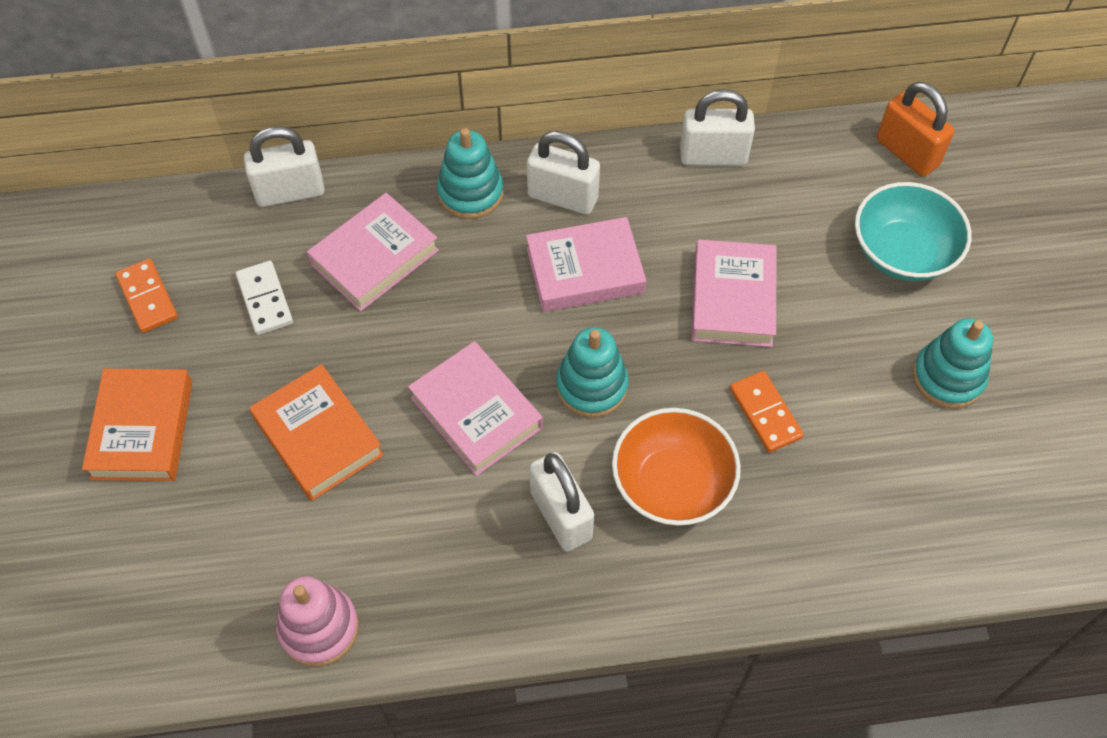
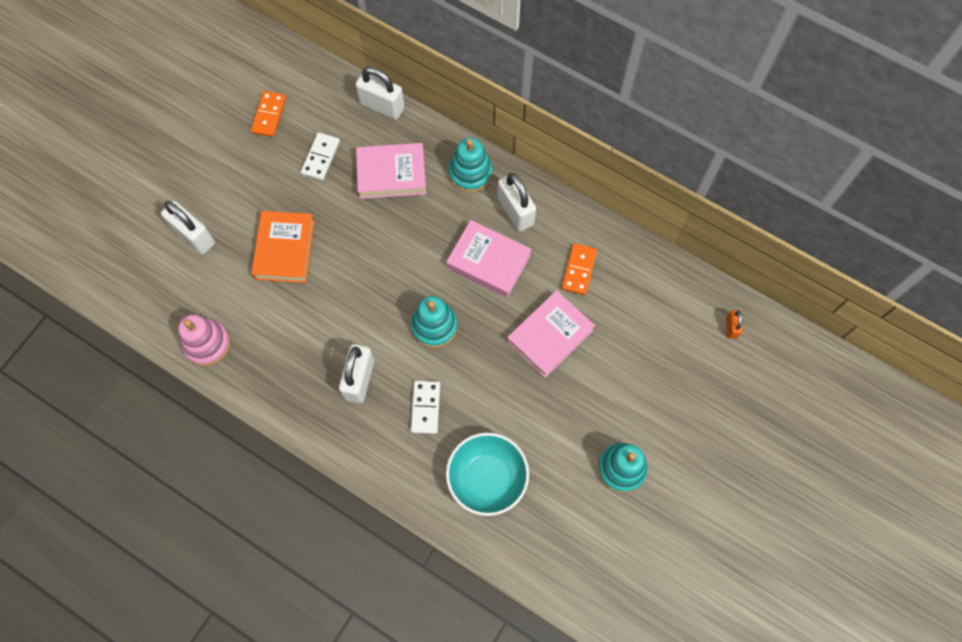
camera: 40 degrees right, 10 degrees up
(142, 429) = (212, 184): orange book -> none
(476, 413) = (367, 295): pink book -> none
(672, 484) = (426, 407): orange bowl -> white domino
(713, 156) = (618, 247): white padlock -> white padlock (194, 236)
(765, 413) = (506, 409): orange domino -> orange domino (579, 270)
(902, 253) = (668, 382): turquoise bowl -> turquoise bowl (487, 478)
(907, 153) = (731, 328): orange padlock -> orange padlock, size x0.50

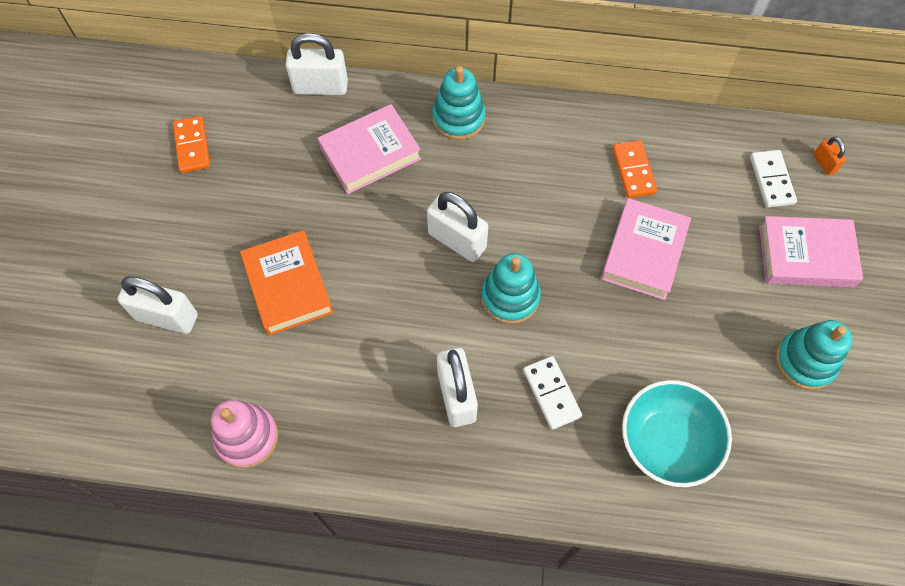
camera: 25 degrees left, 5 degrees down
(320, 157) = (278, 168): white domino -> white domino (771, 180)
(488, 261) = (531, 202): pink book -> pink book (805, 256)
(515, 211) = (530, 138): white padlock -> white padlock (457, 240)

